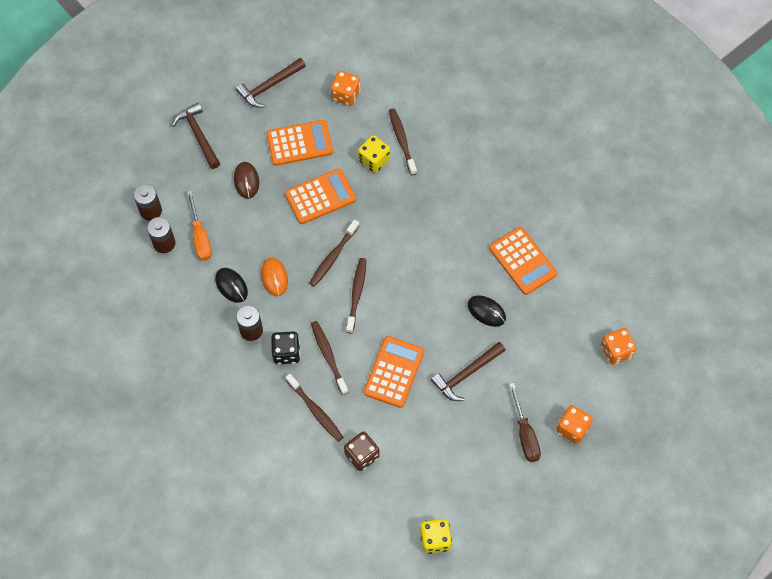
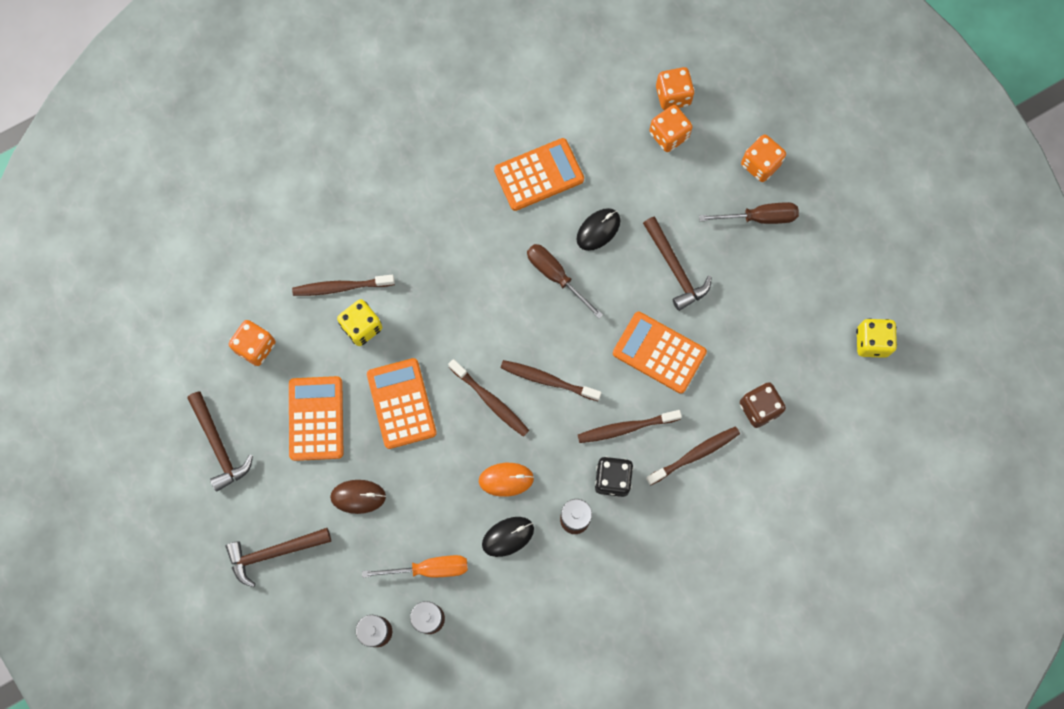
camera: 80 degrees left, 10 degrees up
(441, 287) = (556, 276): none -> brown screwdriver
(580, 353) = (669, 135): none -> orange dice

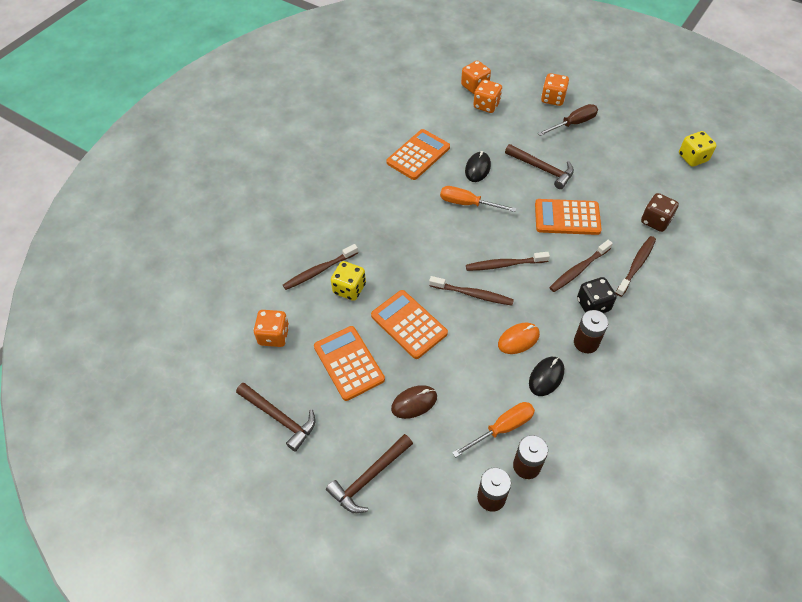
camera: 25 degrees left, 20 degrees down
(556, 276) = (467, 204): brown screwdriver -> orange screwdriver

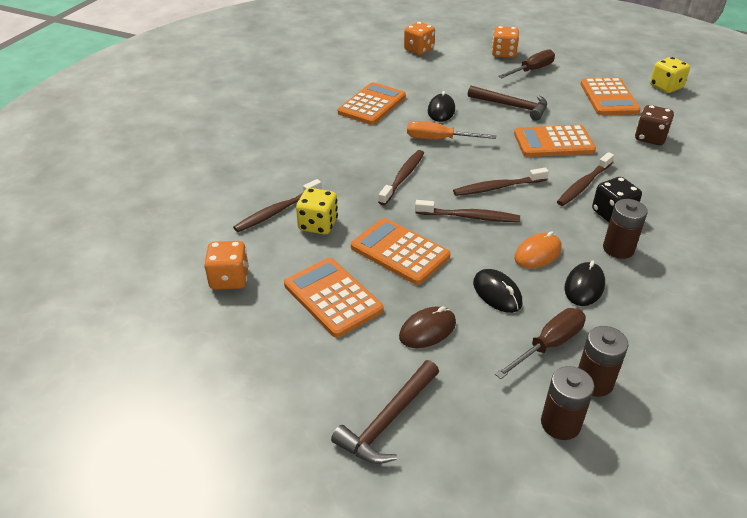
camera: 10 degrees left, 15 degrees down
(279, 418) = (250, 366): brown hammer -> none
(475, 375) = (497, 293): none -> black mouse
(486, 105) = (435, 63): orange dice -> none
(502, 428) = (548, 345): orange screwdriver -> brown screwdriver
(634, 166) = (608, 98): none -> orange calculator
(636, 265) = (646, 175): brown toothbrush -> brown toothbrush (403, 177)

